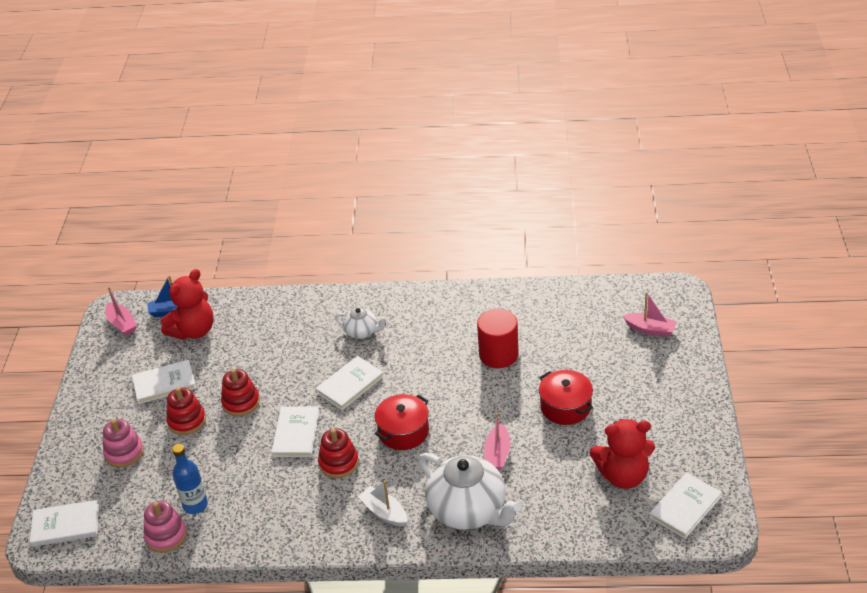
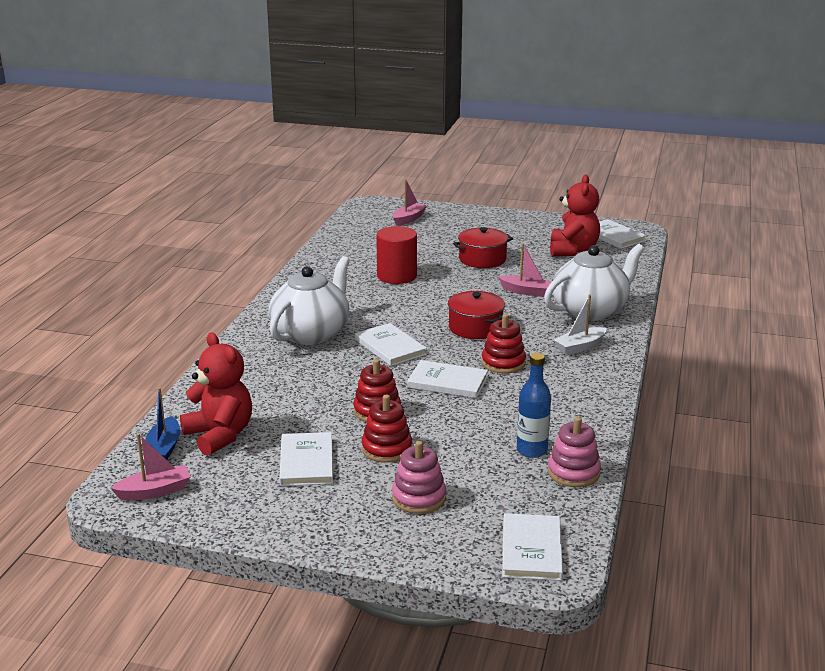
camera: 80 degrees left, 15 degrees down
(362, 332) = (311, 333): white teapot -> white teapot, size x1.99

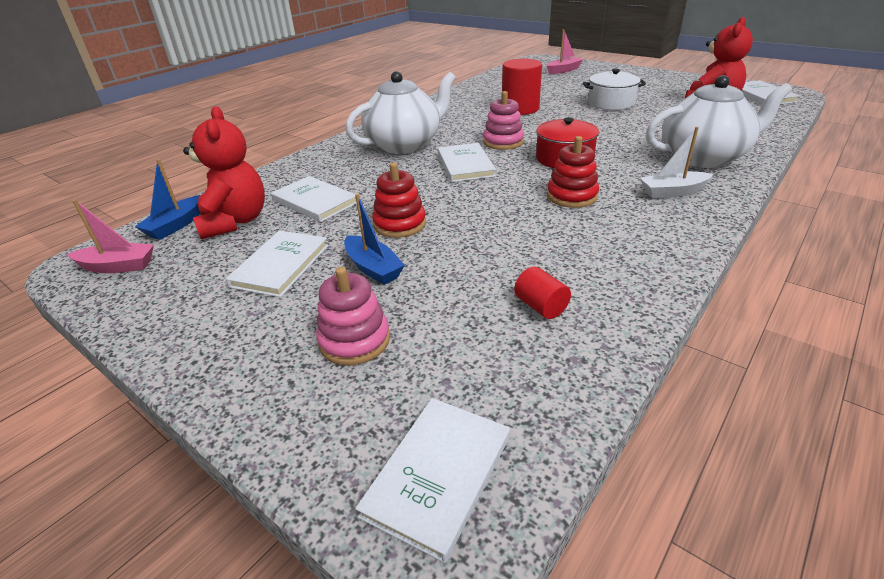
camera: 25 degrees right, 10 degrees up
(387, 449) = (373, 268): red stacking toy -> blue boat
(447, 382) = (497, 206): white book -> white book (315, 201)
(482, 259) = (611, 103): red pot -> white pot
(526, 291) = (639, 133): pink boat -> none
(532, 450) = (540, 306): blue bottle -> red cylinder
(573, 473) = (579, 353): pink stacking toy -> pink stacking toy (503, 142)

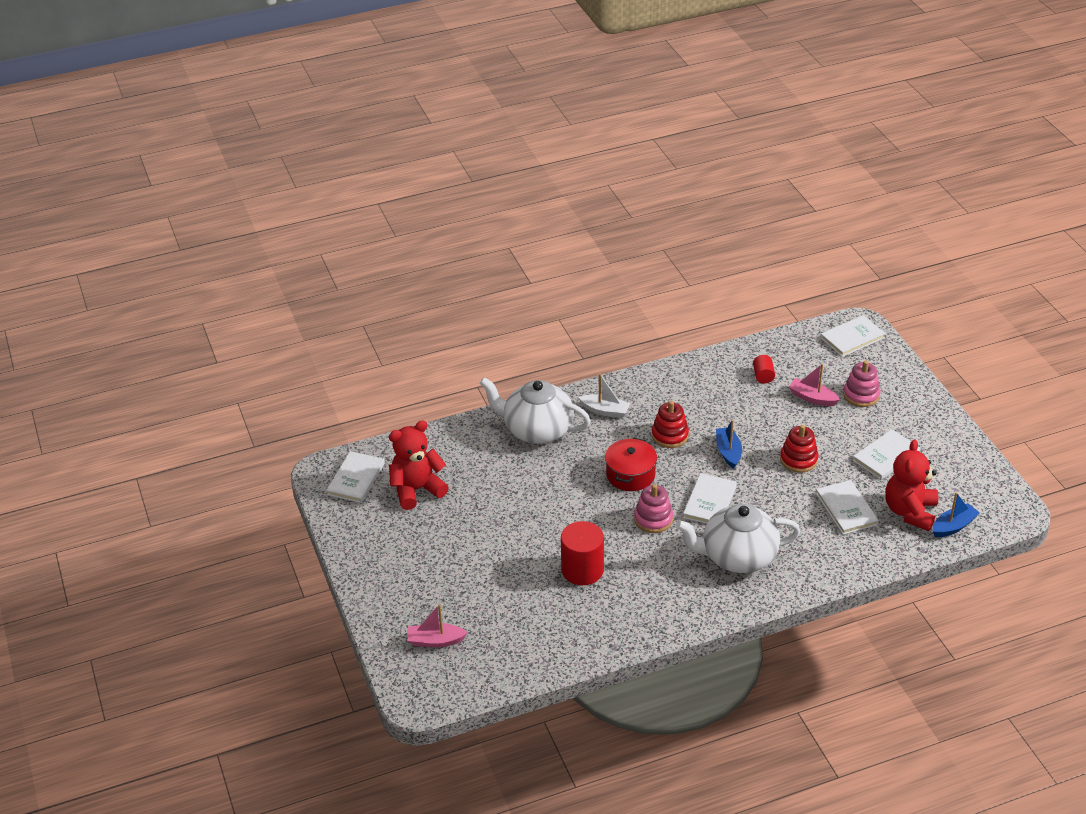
camera: 150 degrees left, 5 degrees up
(118, 266) = (989, 499): pink boat -> pink boat (812, 398)
(373, 268) = (832, 432): blue boat -> blue boat (728, 452)
(611, 103) = (492, 535): white pot -> none

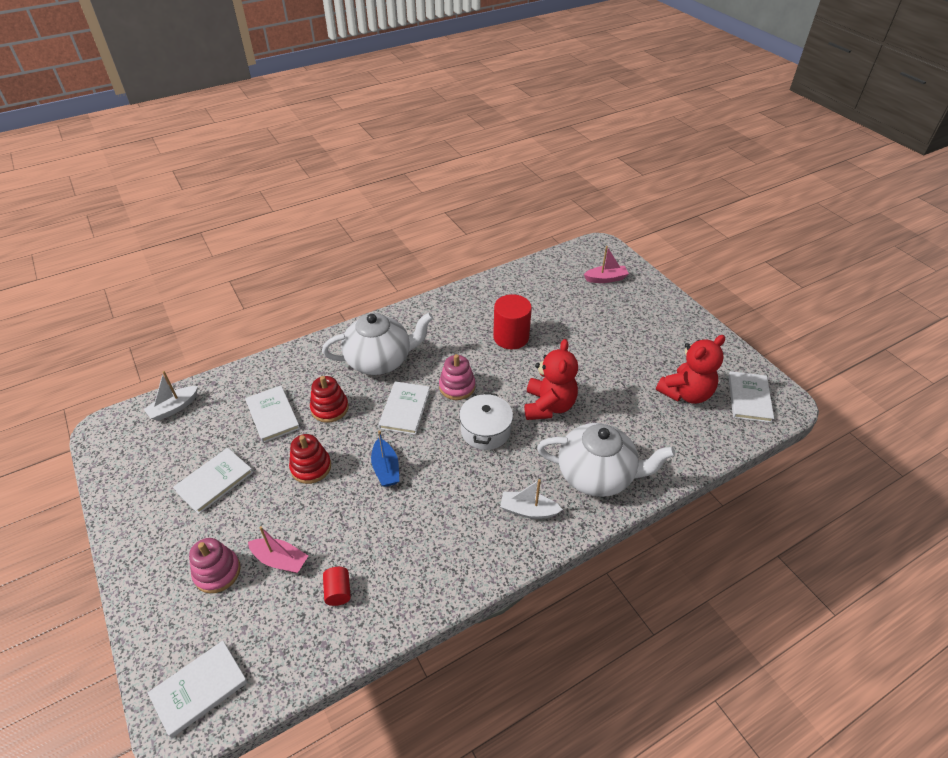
camera: 170 degrees right, 5 degrees up
(630, 474) = (485, 431): red pot -> white pot
(670, 435) = (450, 483): red stacking toy -> red stacking toy (330, 408)
(910, 512) = (211, 419): red teddy bear -> red teddy bear (548, 406)
(953, 526) = (174, 408): blue boat -> white boat

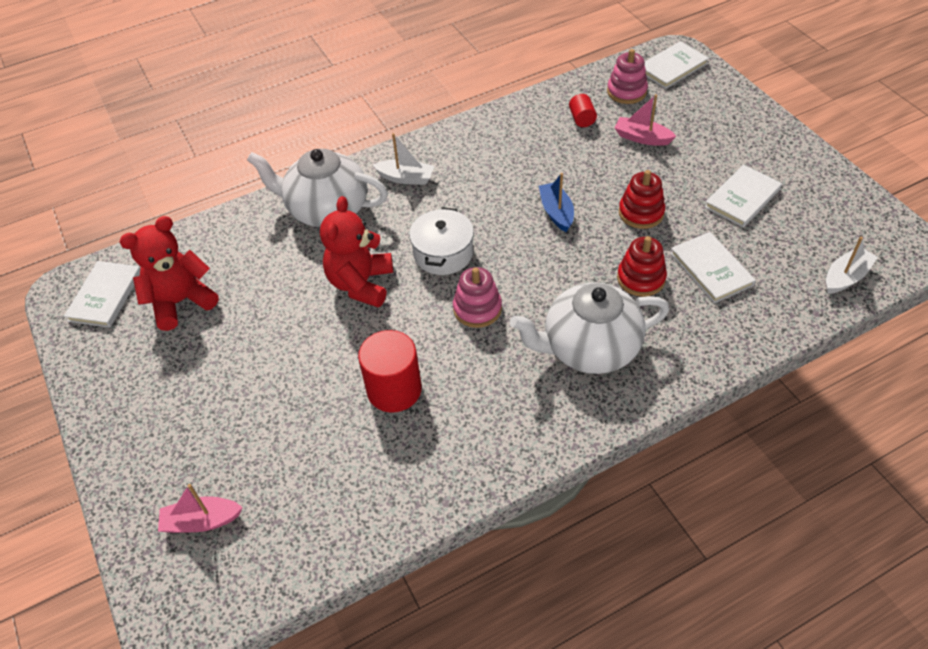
camera: 175 degrees left, 5 degrees up
(217, 572) = (696, 129): pink stacking toy -> pink stacking toy (626, 91)
(405, 409) = (544, 278): white book -> none

